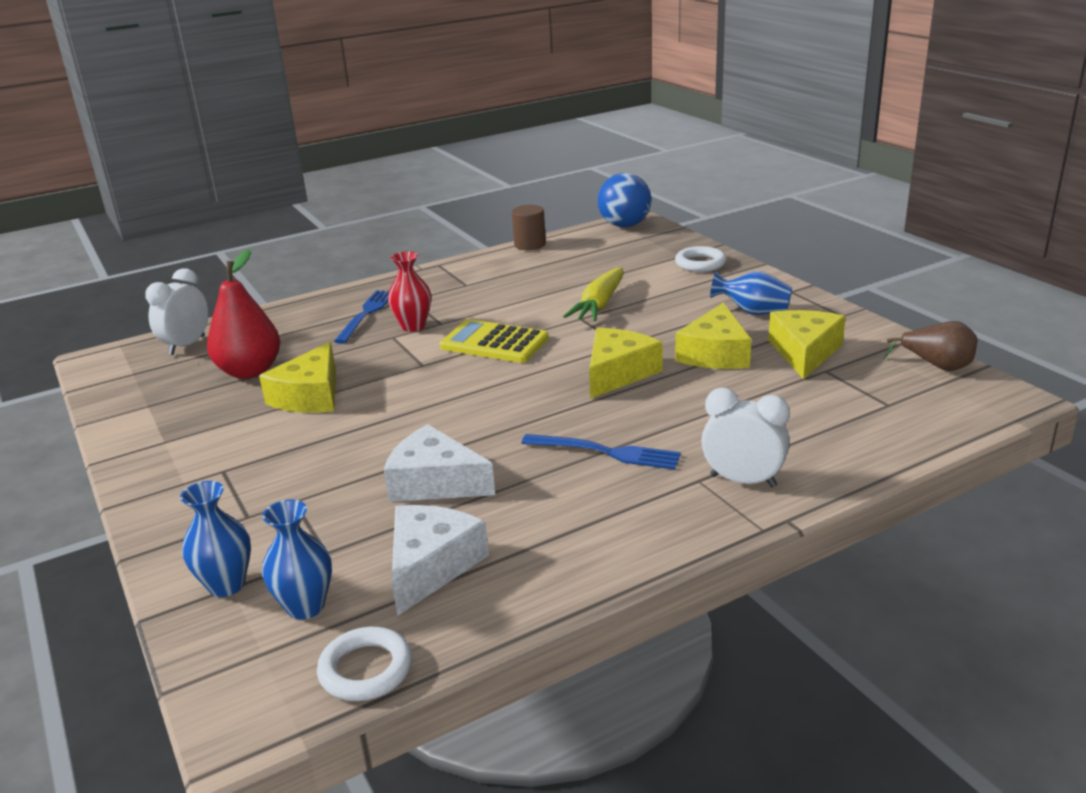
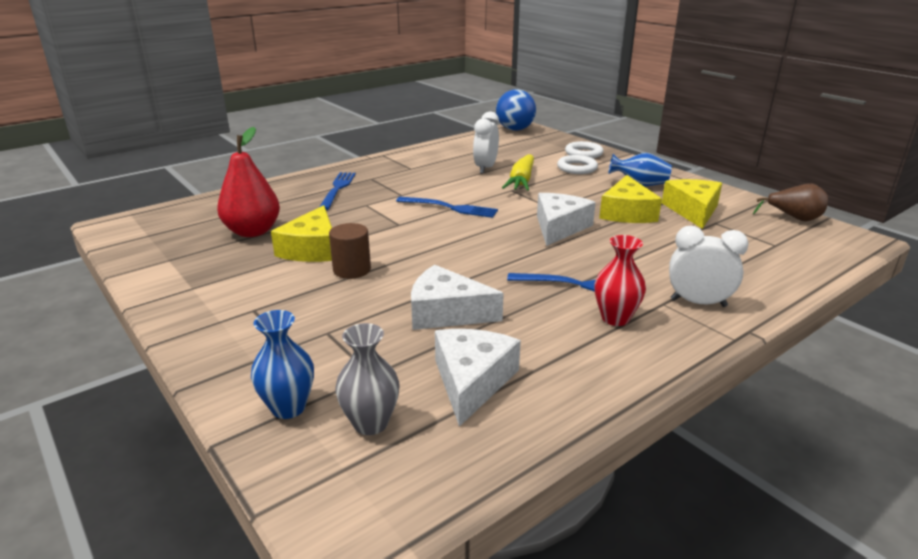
camera: 10 degrees left, 0 degrees up
(187, 345) = (190, 213): white clock -> white clock (485, 168)
(305, 606) = (370, 423): blue vase -> grey vase
(366, 669) = (449, 478): white ring -> white ring (577, 168)
(413, 326) = (380, 197): red vase -> red vase (615, 318)
(494, 343) = (451, 208): yellow calculator -> blue fork
(530, 245) = (449, 142): brown cylinder -> brown cylinder (352, 270)
(618, 373) = (559, 227): yellow cheese -> white cheese

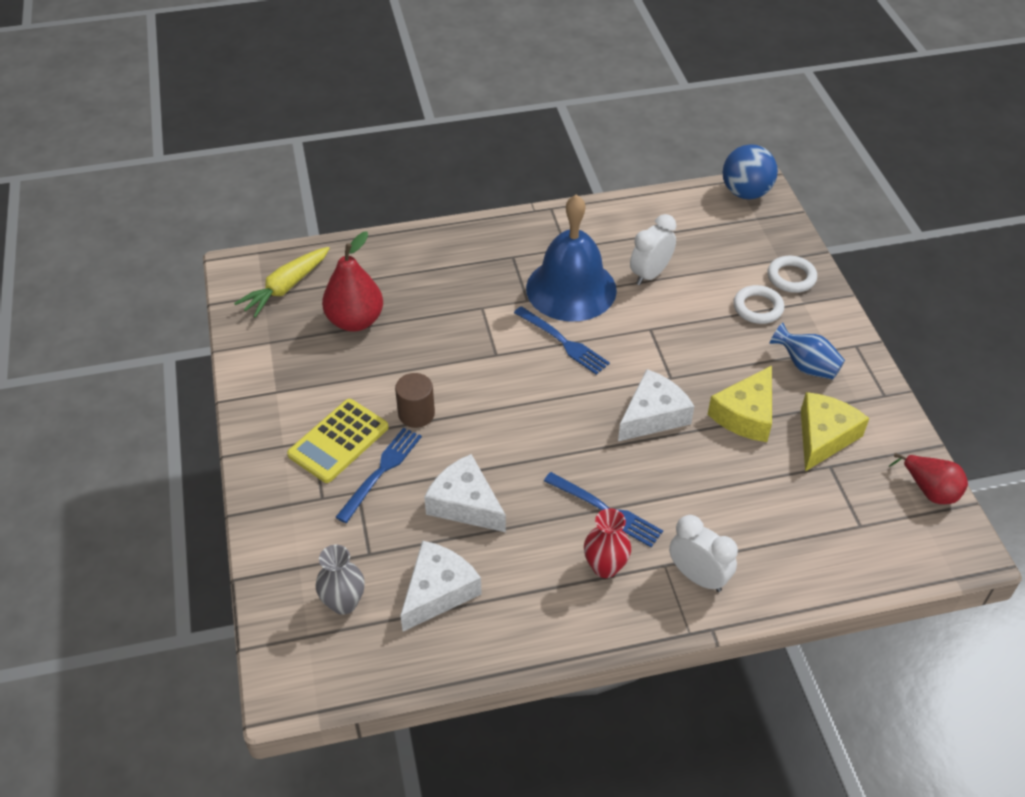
camera: 25 degrees right, 20 degrees up
(282, 304) = (338, 441): none -> yellow calculator
(288, 407) = (295, 564): blue vase -> none
(312, 249) = (396, 368): yellow cheese -> none
(337, 189) = (468, 267): blue fork -> blue fork (381, 471)
(432, 184) = (571, 289): none -> blue bell
(521, 181) = (673, 314): yellow carrot -> yellow carrot (286, 287)
(794, 218) = (929, 490): brown pear -> red pear

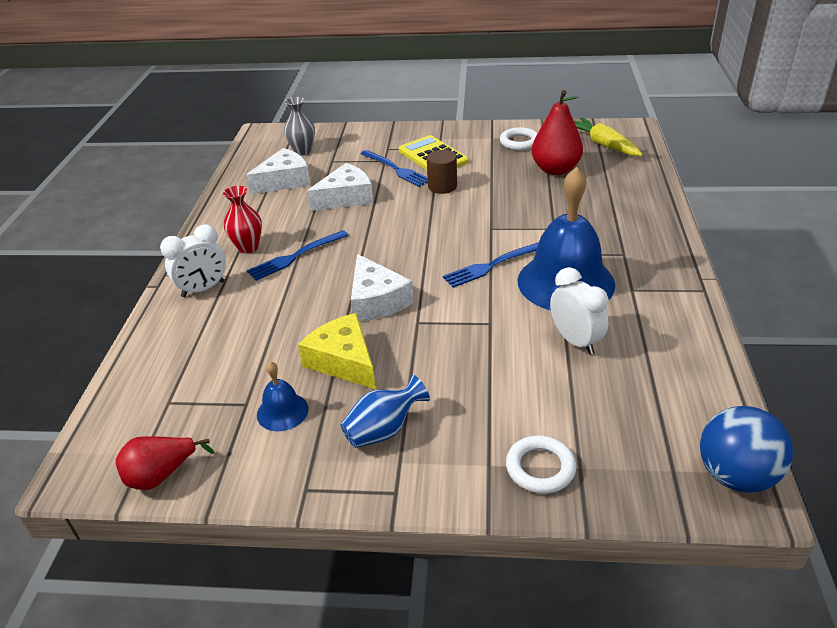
camera: 110 degrees right, 10 degrees down
(438, 591) = (284, 181): white cheese -> white cheese turned 90 degrees counterclockwise
(758, 308) = (493, 417): white ring -> white ring (519, 142)
(824, 436) = (282, 411): yellow cheese -> blue bell

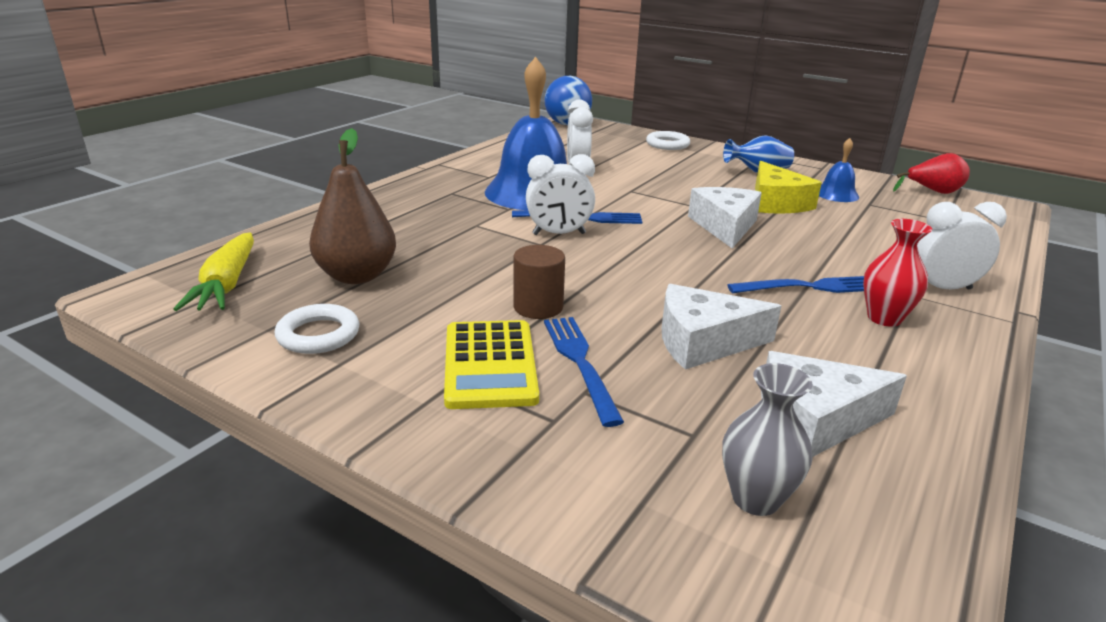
camera: 155 degrees left, 10 degrees down
(490, 241) = (559, 234): none -> white clock
(555, 169) = (357, 276): red pear -> brown pear

